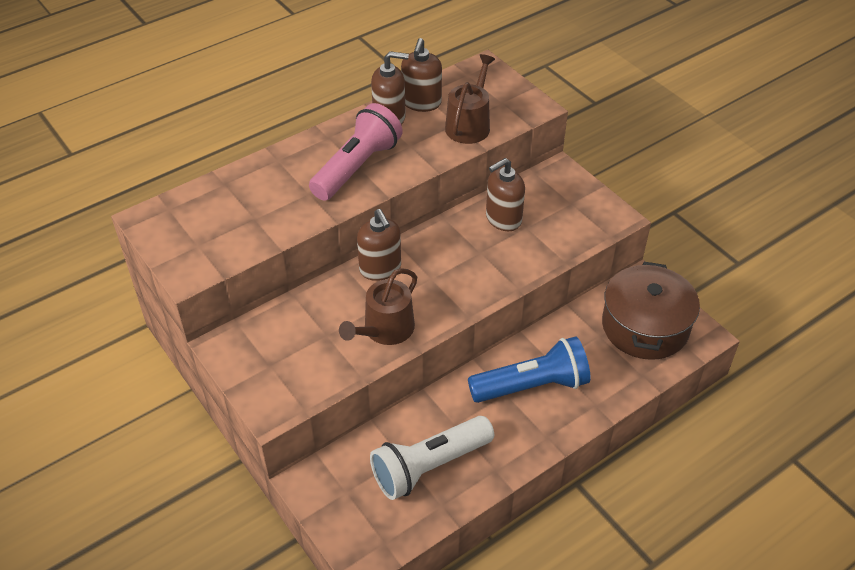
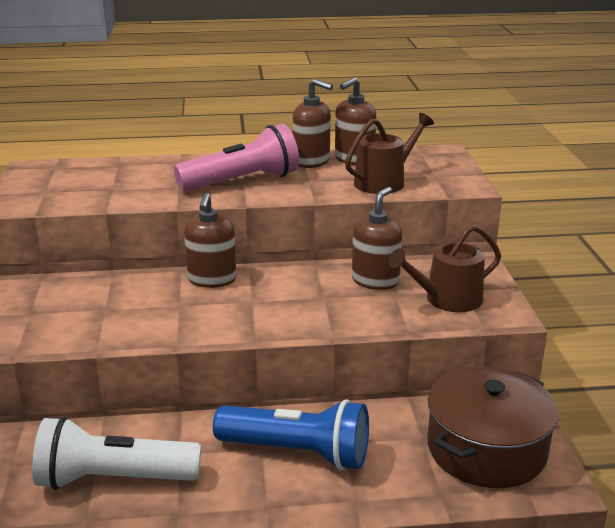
camera: 30 degrees right, 20 degrees down
(385, 330) = (162, 323): brown watering can -> brown watering can (447, 299)
(503, 219) = (375, 281): brown soap dispenser -> brown soap dispenser turned 120 degrees clockwise

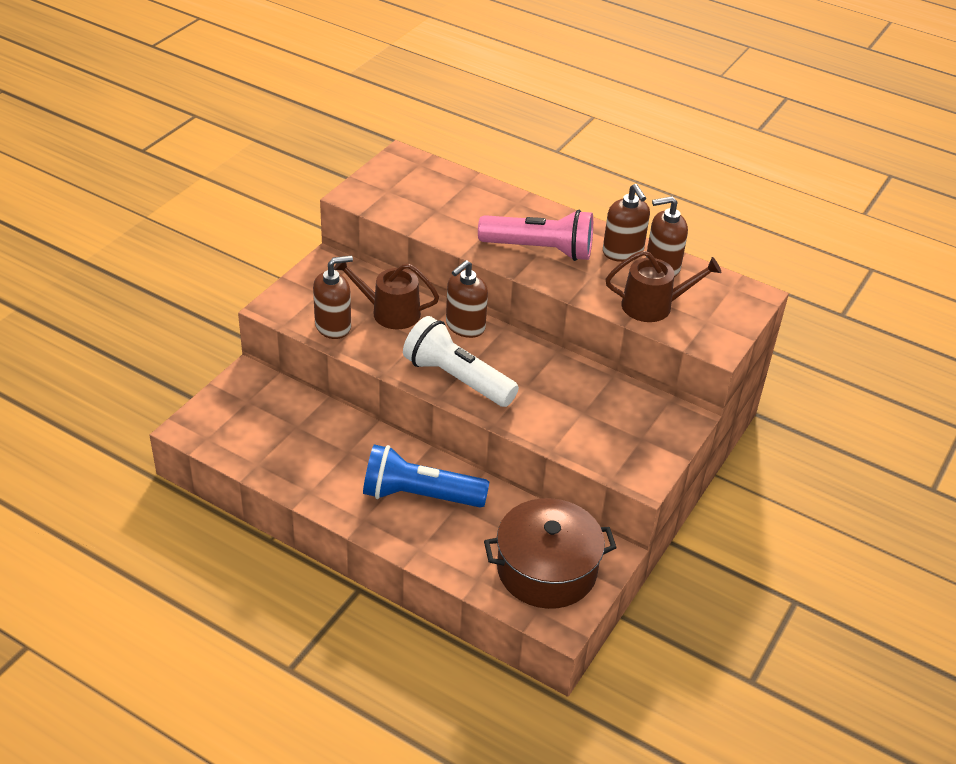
camera: 35 degrees right, 15 degrees up
(114, 479) = (295, 446): white flashlight -> white flashlight (457, 378)
(297, 453) = (419, 495): blue flashlight -> blue flashlight turned 135 degrees clockwise
(375, 281) = (583, 392): brown soap dispenser -> brown soap dispenser (333, 326)
(447, 299) = (616, 439): brown watering can -> brown watering can (390, 312)

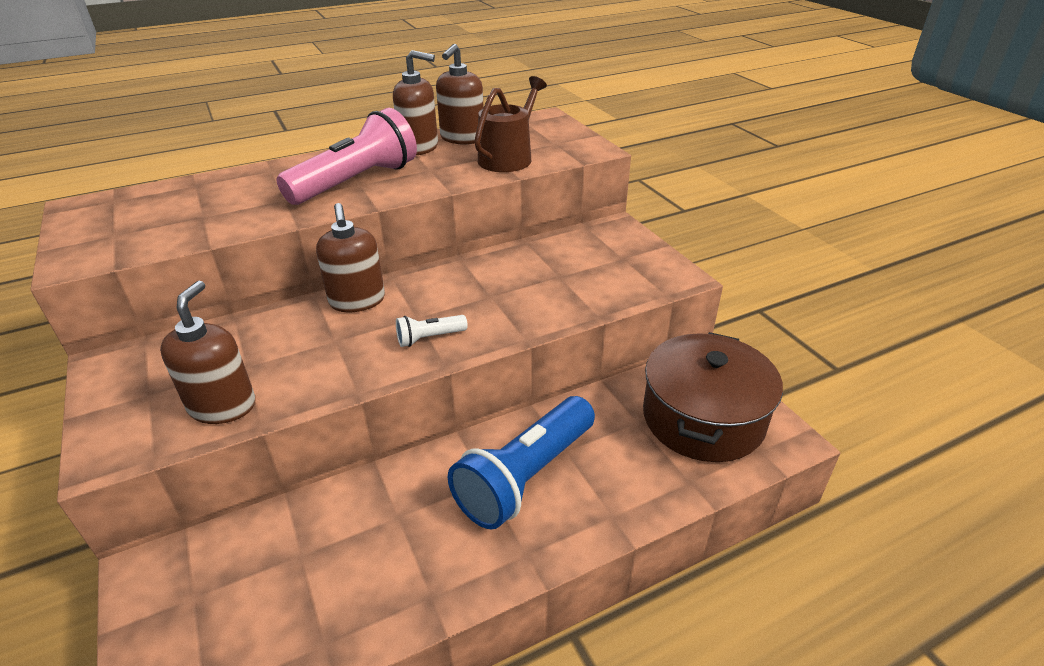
camera: 55 degrees left, 5 degrees down
(390, 312) = (264, 346): brown watering can -> none
(457, 378) = (429, 338): white flashlight -> white flashlight, size x0.44

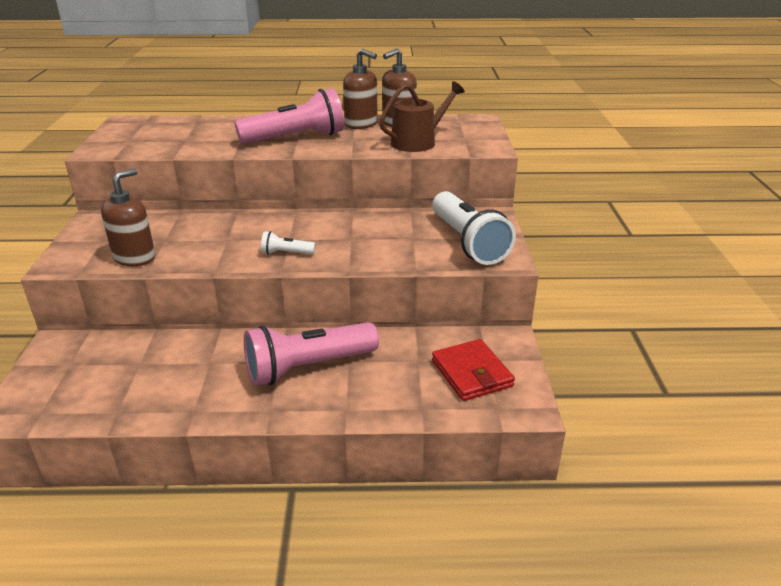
camera: 25 degrees right, 5 degrees down
(357, 301) = (261, 220): brown soap dispenser -> none
(525, 476) = (308, 367): blue flashlight -> pink flashlight
(621, 266) = (467, 242): none -> white flashlight
(703, 418) = (471, 373): brown pot -> red wallet

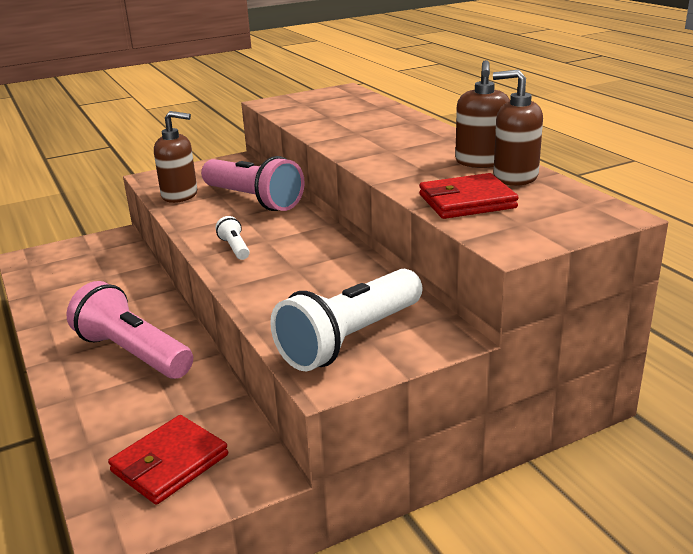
camera: 65 degrees right, 5 degrees down
(296, 138) = (392, 149): pink flashlight -> pink flashlight (253, 200)
(418, 142) = (467, 201): brown watering can -> red wallet

